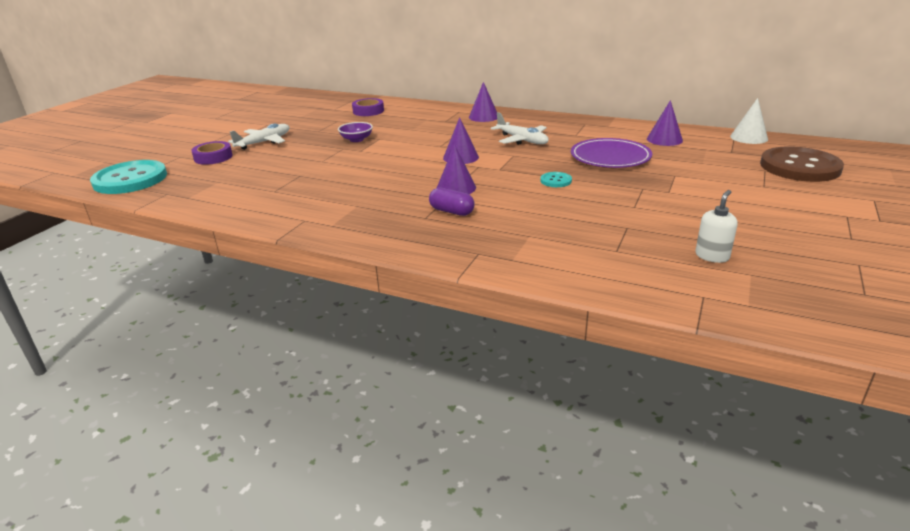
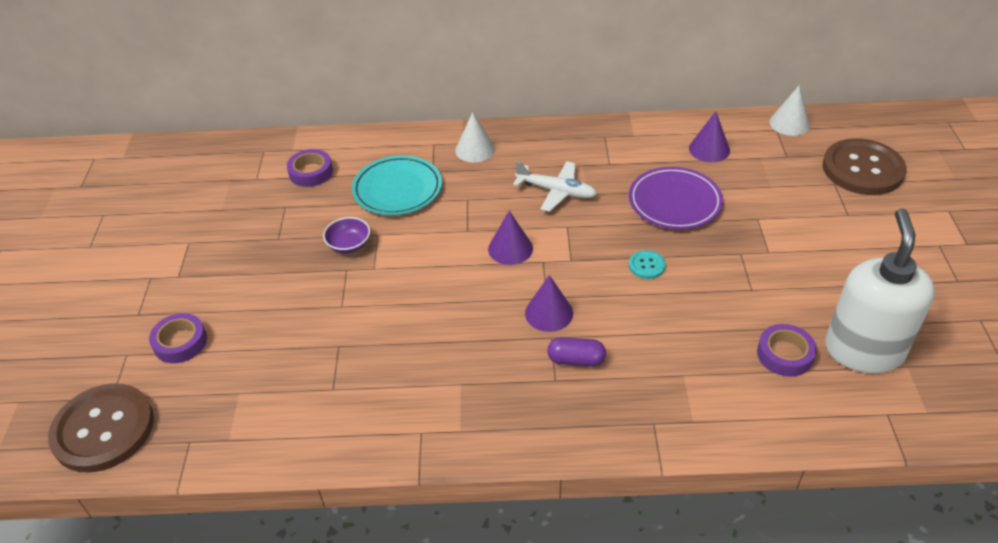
camera: 25 degrees left, 15 degrees up
(130, 179) = (103, 429): turquoise button -> brown button
(264, 142) = (223, 287): white plane -> none
(413, 124) = (397, 189): none -> turquoise plate
(483, 117) = (475, 149): purple cone -> white cone
(631, 243) = (784, 354): none -> purple tape
(712, 256) = (863, 350): white soap dispenser -> white soap dispenser, size x2.36

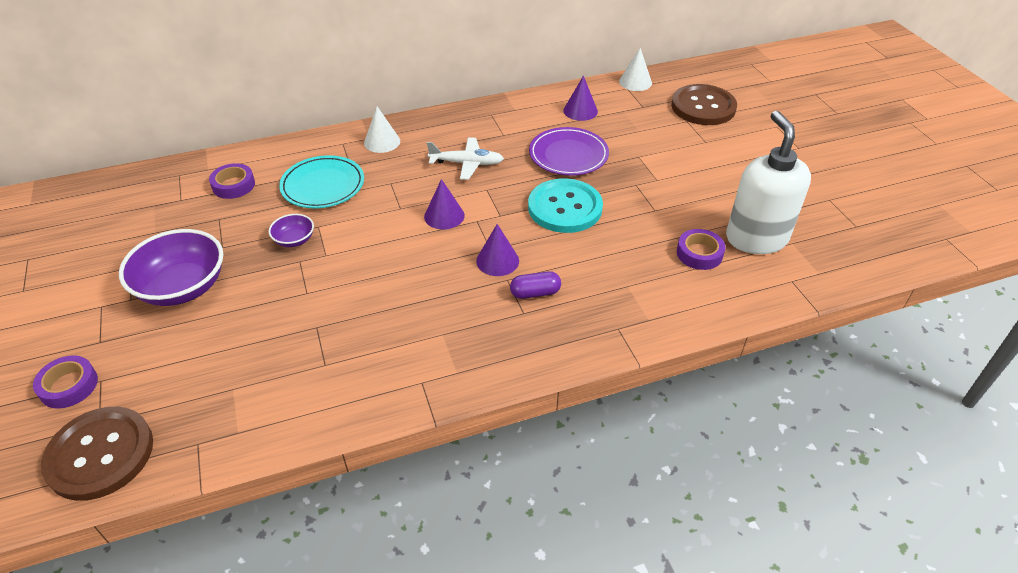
camera: 20 degrees left, 0 degrees up
(180, 342) = (155, 357): purple tape -> purple tape (69, 386)
(228, 274) = (182, 287): none -> purple bowl
(646, 265) = (565, 208): turquoise button -> turquoise button, size x2.37

